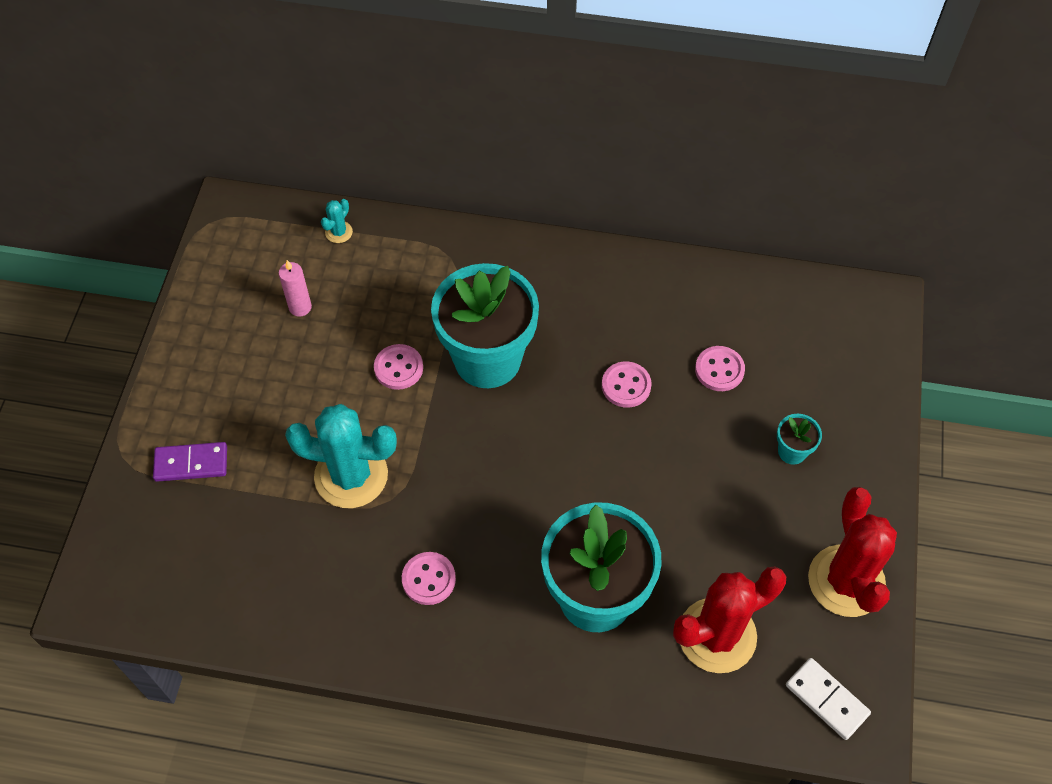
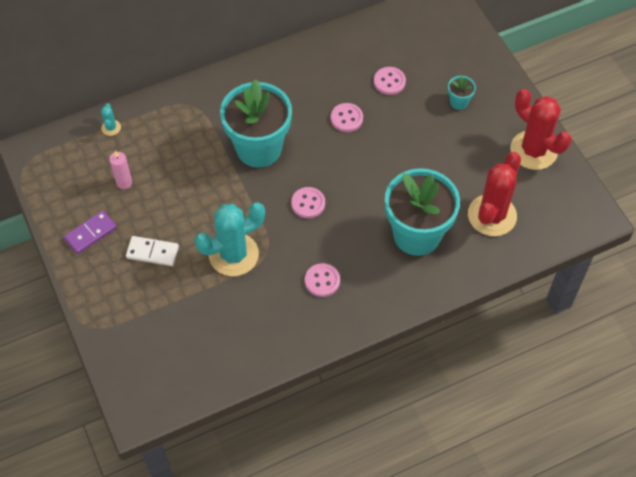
camera: 35 degrees left, 0 degrees up
(191, 463) = (134, 304): purple domino -> purple domino (90, 233)
(398, 368) = (212, 182): pink button -> pink button (308, 203)
(826, 700) = (567, 212): white domino -> white domino (152, 252)

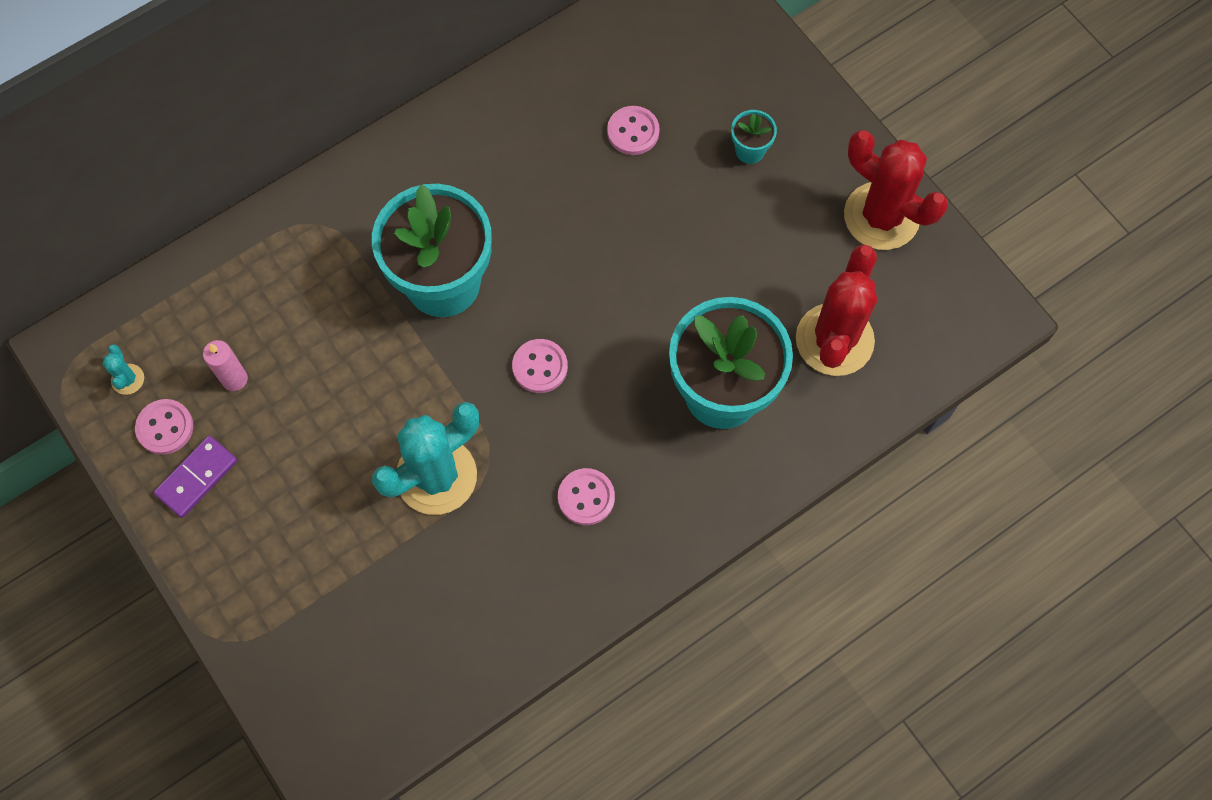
camera: 10 degrees left, 10 degrees up
(111, 128) = (194, 285): turquoise cactus -> turquoise cactus (127, 379)
(152, 252) = (304, 494): white domino -> none
(346, 118) = (575, 207): pink button -> pink button (165, 427)

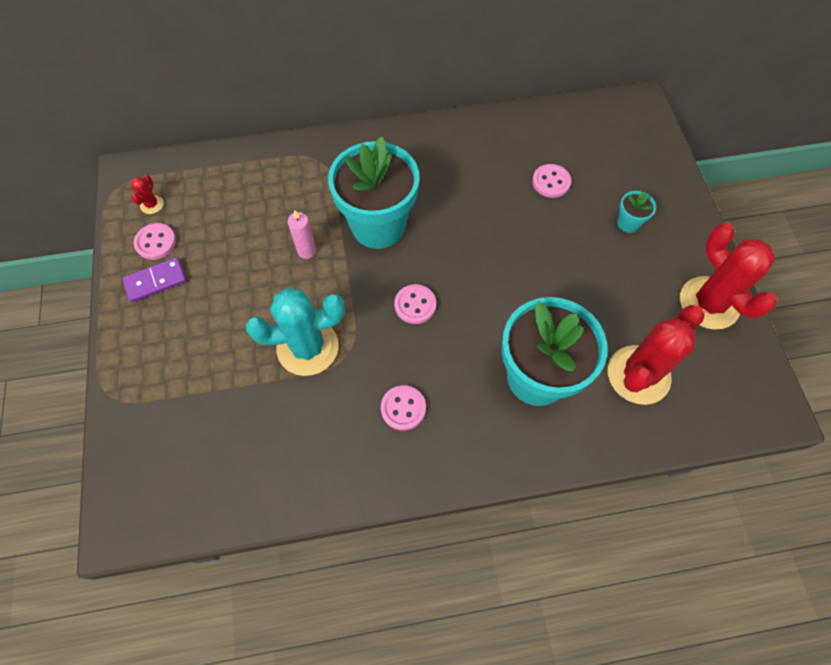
camera: 25 degrees right, 5 degrees down
(127, 379) = (152, 204): turquoise cactus -> red cactus
(234, 379) = (215, 231): pink candle -> pink candle (307, 251)

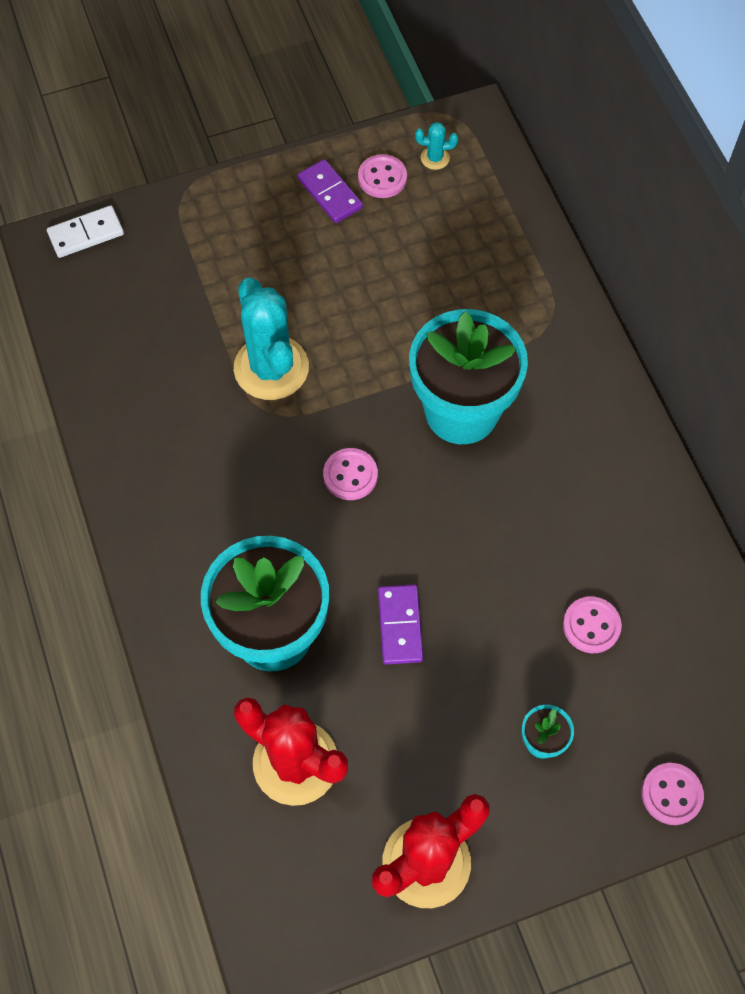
camera: 80 degrees right, 0 degrees up
(120, 488) = (86, 234): none -> white domino
(152, 204) = (435, 158): red cactus -> turquoise cactus
(307, 251) = (405, 338): pink candle -> none
(403, 408) = (209, 484): pink button -> pink button (671, 794)
(539, 291) = (400, 625): none -> purple domino

